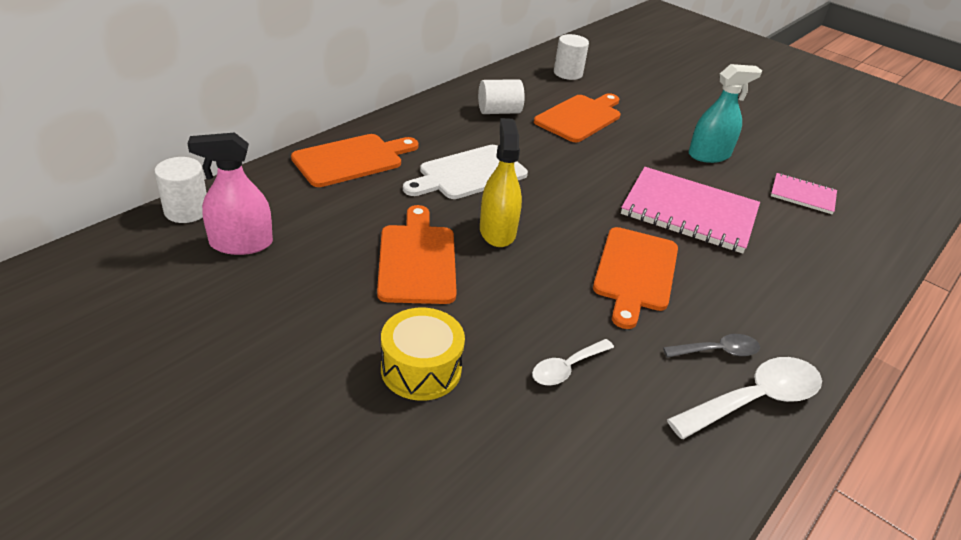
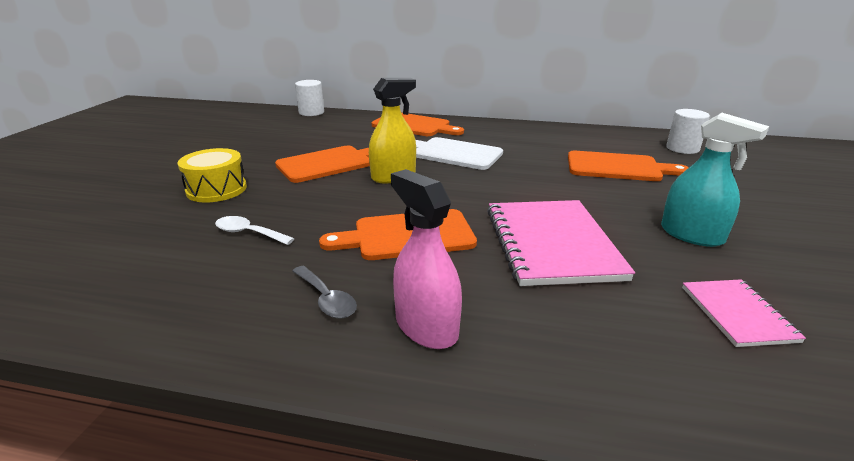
camera: 65 degrees right, 10 degrees down
(241, 243) = (296, 127): pink spray bottle -> pink spray bottle (426, 327)
(499, 111) = (558, 142): white cylinder -> none
(754, 400) = (263, 335): white spoon -> none

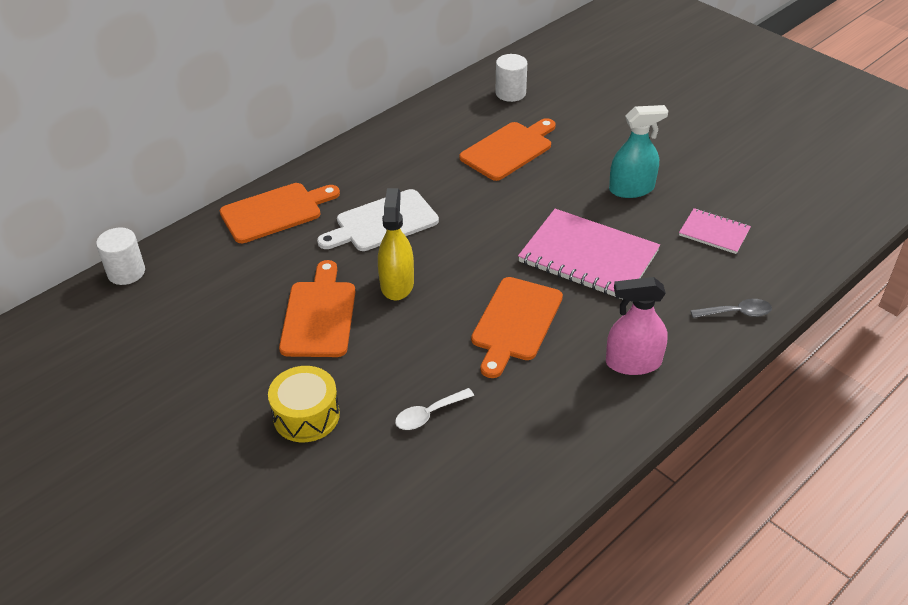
camera: 55 degrees left, 15 degrees up
(326, 299) = (567, 398): grey spoon -> grey spoon (736, 313)

